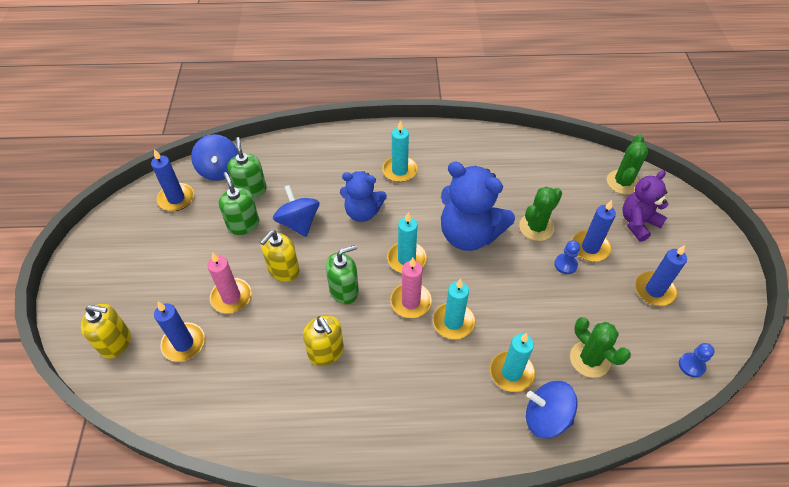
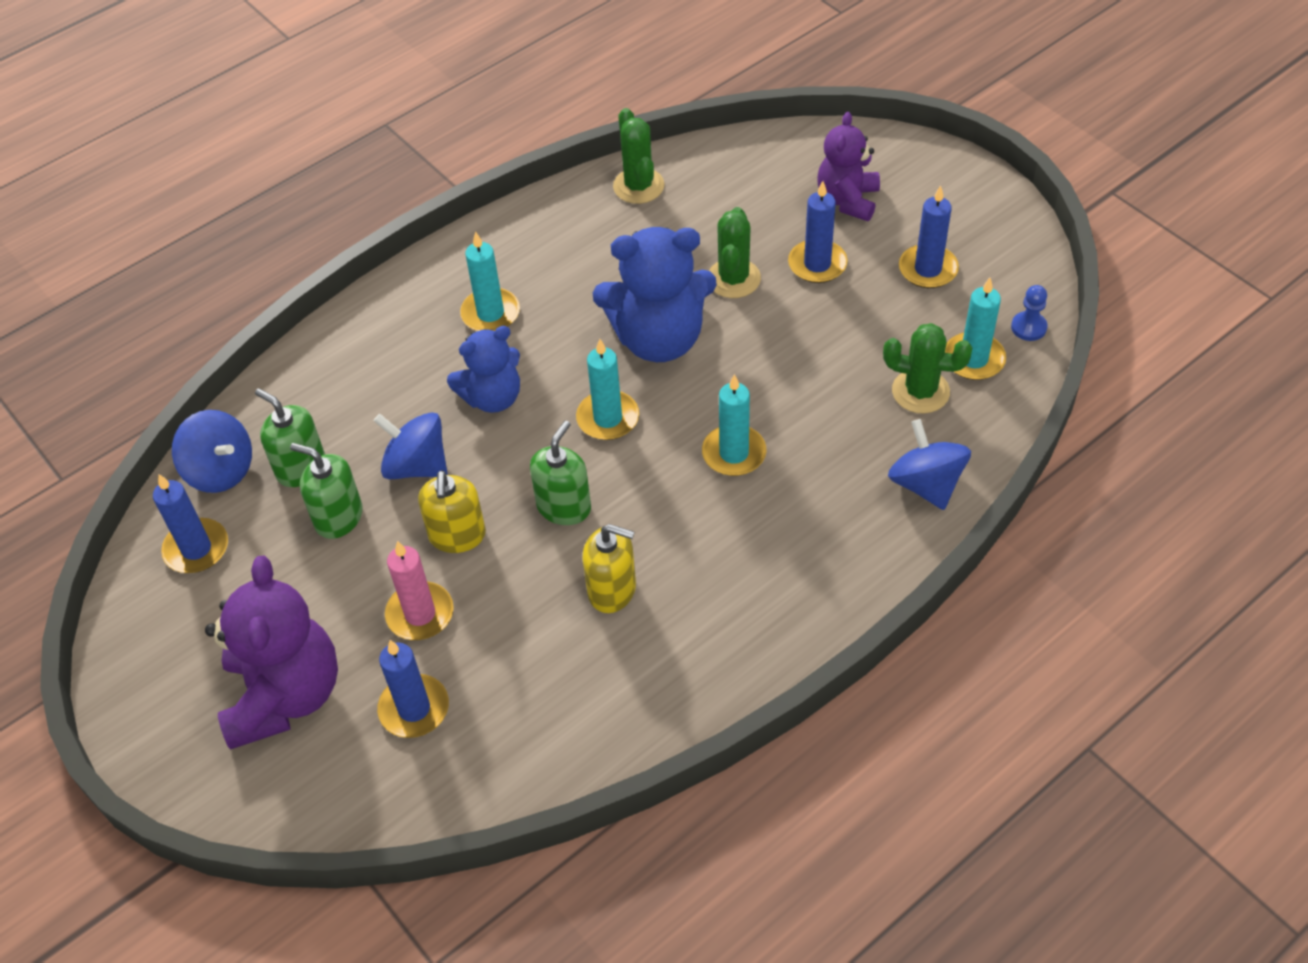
camera: 35 degrees left, 0 degrees up
(116, 342) = (316, 773): yellow soap dispenser -> none
(141, 293) = (285, 695): none -> purple teddy bear
(410, 302) = (661, 464): pink candle -> none
(511, 372) = (849, 463): turquoise candle -> turquoise candle (973, 359)
(546, 417) = (926, 484): blue spinning top -> blue spinning top turned 90 degrees clockwise
(565, 264) = (806, 302): blue pawn -> none
(622, 182) = (790, 160): green cactus -> green cactus (638, 186)

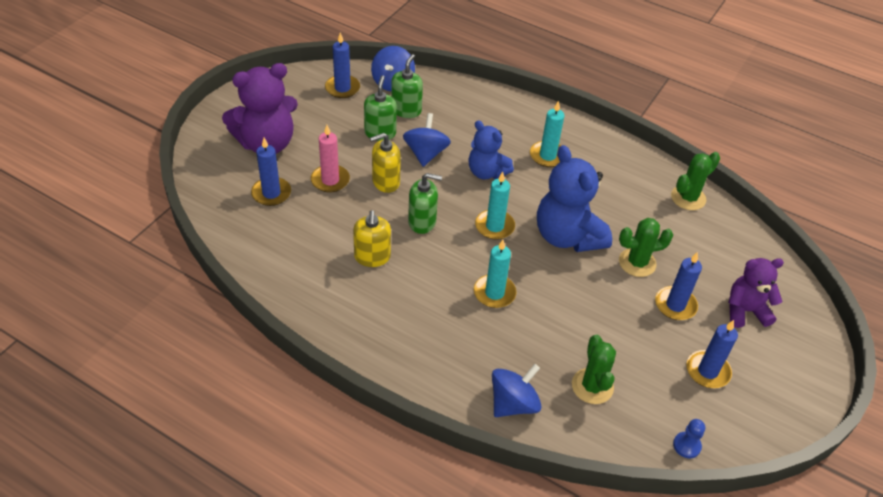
camera: 65 degrees right, 5 degrees down
(973, 359) = (637, 414): turquoise candle -> none

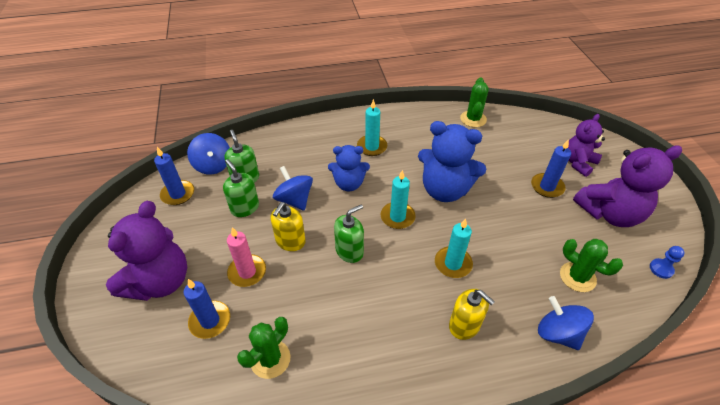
camera: 40 degrees left, 0 degrees up
(372, 257) = (347, 307): yellow soap dispenser -> yellow soap dispenser (464, 325)
(513, 403) = (558, 333): blue spinning top -> blue spinning top turned 45 degrees counterclockwise
(637, 263) = (498, 177): green cactus -> green cactus (270, 359)
(707, 371) = (609, 213): blue candle -> purple teddy bear

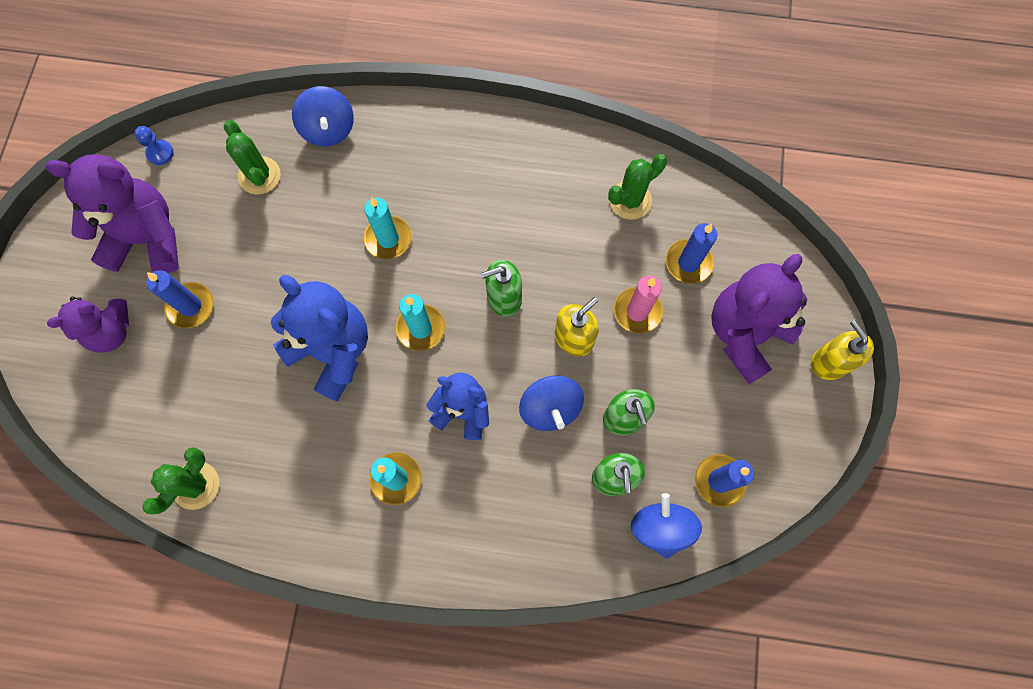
camera: 160 degrees left, 25 degrees up
(464, 325) = (417, 167): yellow soap dispenser -> yellow soap dispenser (829, 362)

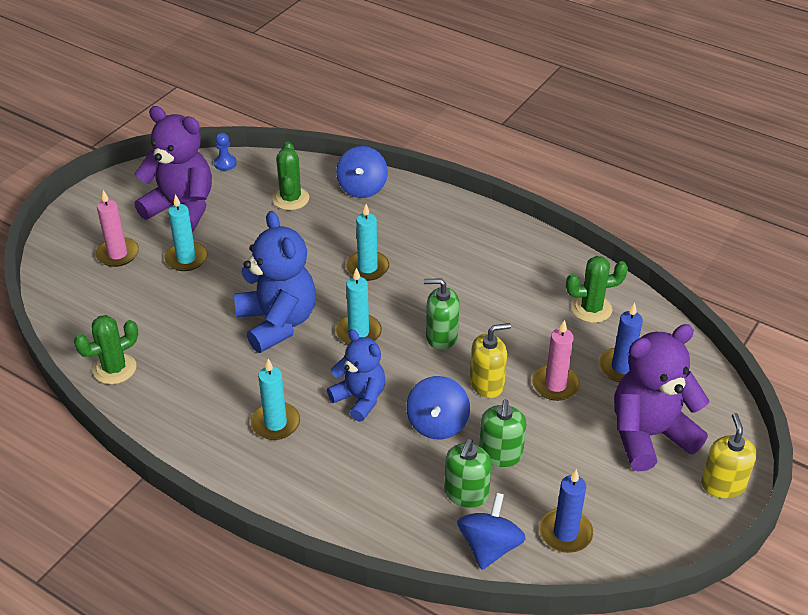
camera: 25 degrees right, 30 degrees down
(111, 332) = (117, 254): purple teddy bear -> pink candle
(191, 306) = (186, 258): blue candle -> turquoise candle

